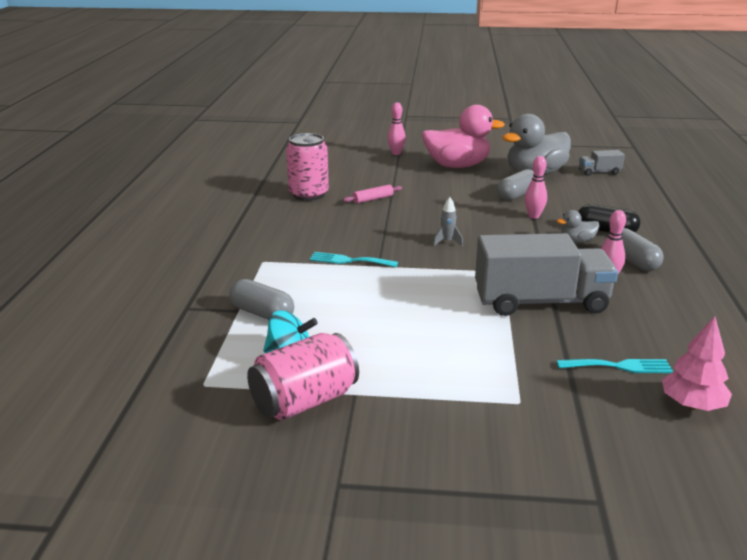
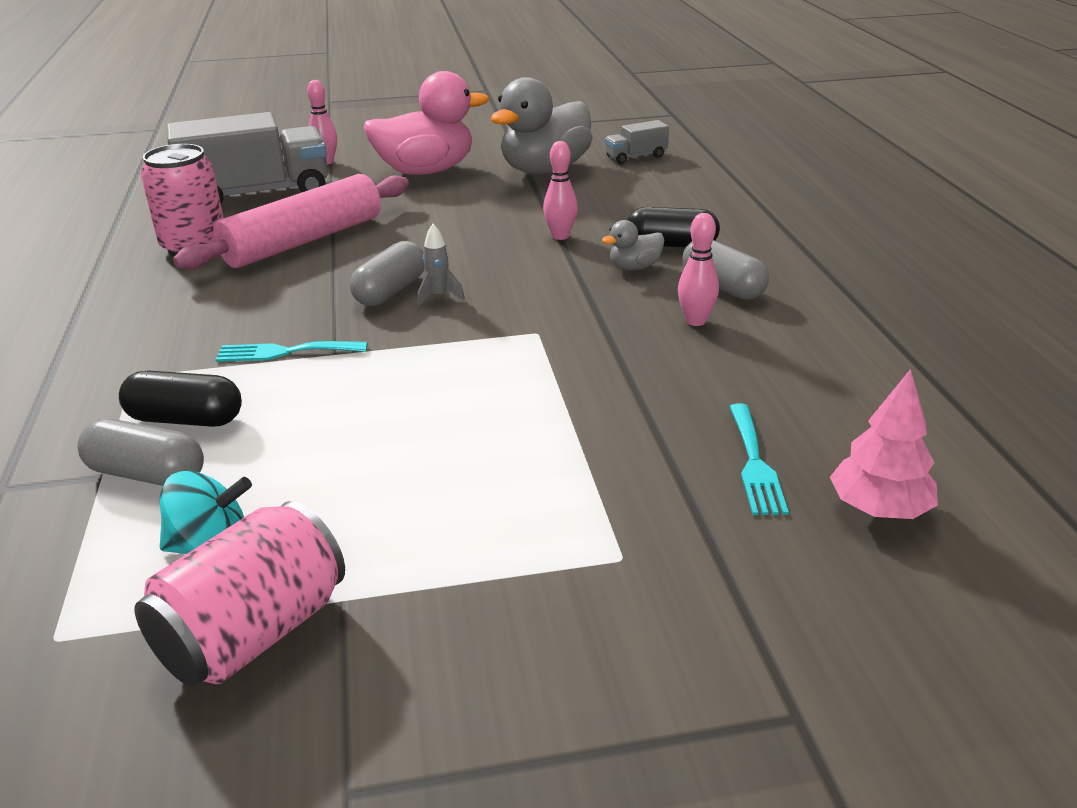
camera: 15 degrees left, 5 degrees up
(287, 288) = (186, 419): none -> black capsule
(373, 199) = (304, 241): pink rolling pin -> pink rolling pin, size x2.49
(516, 195) = (526, 206): grey capsule -> grey capsule (390, 291)
(541, 302) = (608, 375): grey truck -> grey truck (257, 193)
(619, 366) = (755, 463): turquoise fork -> turquoise fork turned 105 degrees clockwise

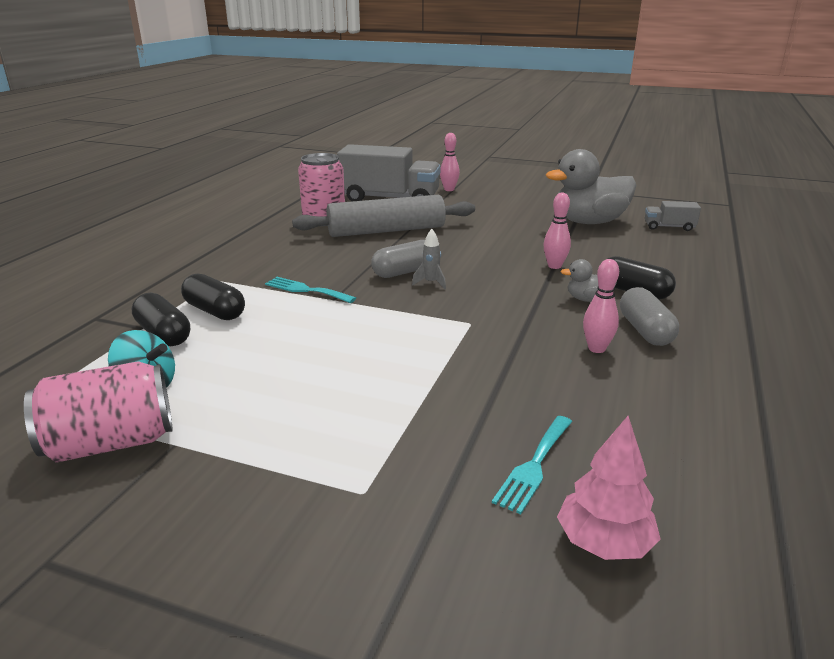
camera: 30 degrees right, 5 degrees down
(147, 474) = (163, 334): grey capsule -> black capsule
(304, 241) = (386, 231): pink rolling pin -> grey rolling pin
(426, 171) = (505, 207): pink duck -> none

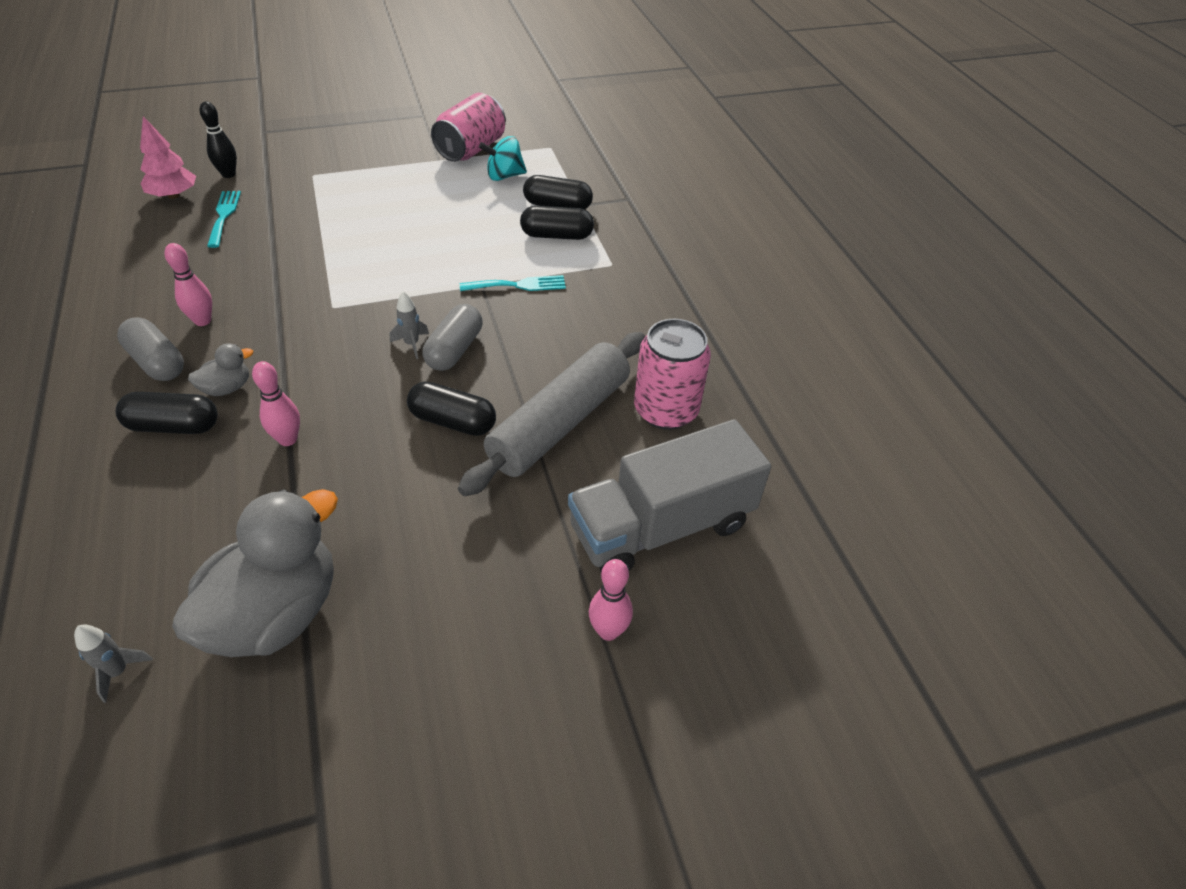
camera: 140 degrees right, 20 degrees up
(445, 246) = (453, 421): none -> black capsule
(494, 555) = (228, 174): none -> black bowling pin
(669, 227) = (118, 672): grey truck -> grey rocket

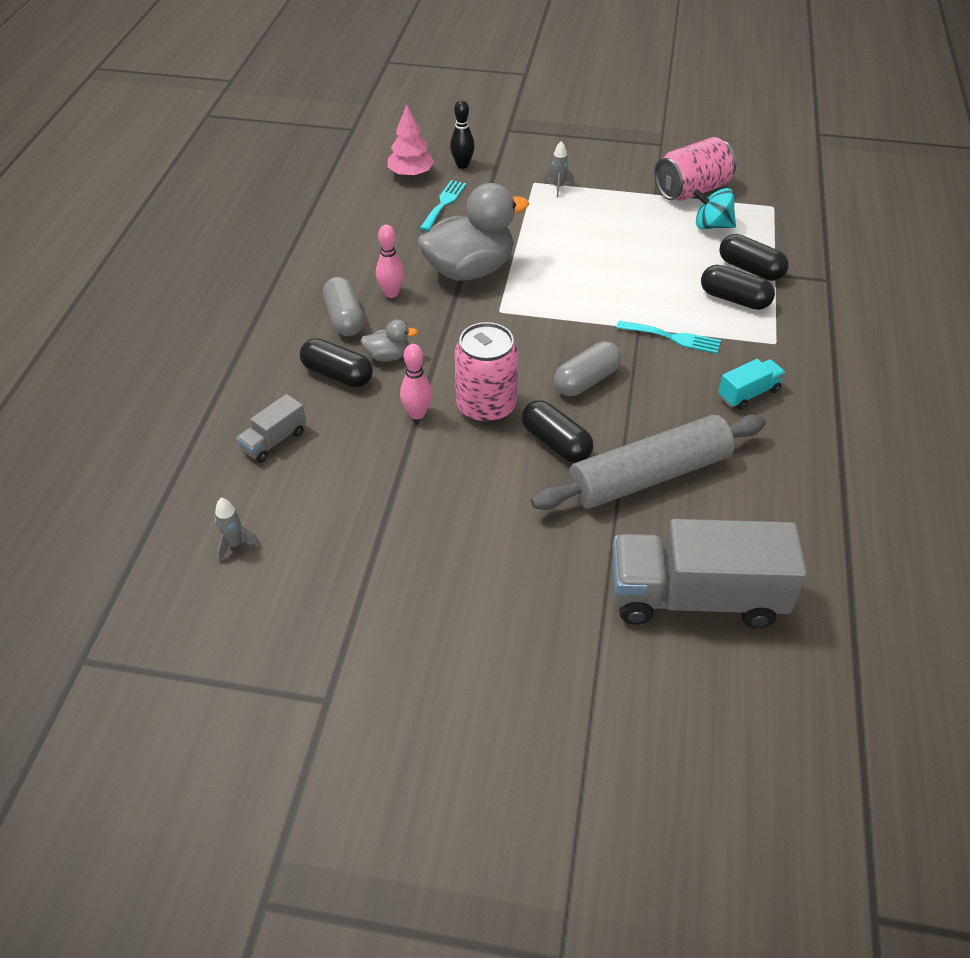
camera: 30 degrees right, 0 degrees up
(122, 527) = (274, 441): none -> grey truck
(276, 613) = (354, 546): grey duck -> grey duck (469, 270)
(412, 344) = (551, 364): grey rocket -> grey rocket (558, 187)
(608, 631) = (604, 663): pink bowling pin -> none
(611, 316) = (748, 394): none -> turquoise truck
(665, 410) = (755, 498): pink can -> pink can (486, 406)

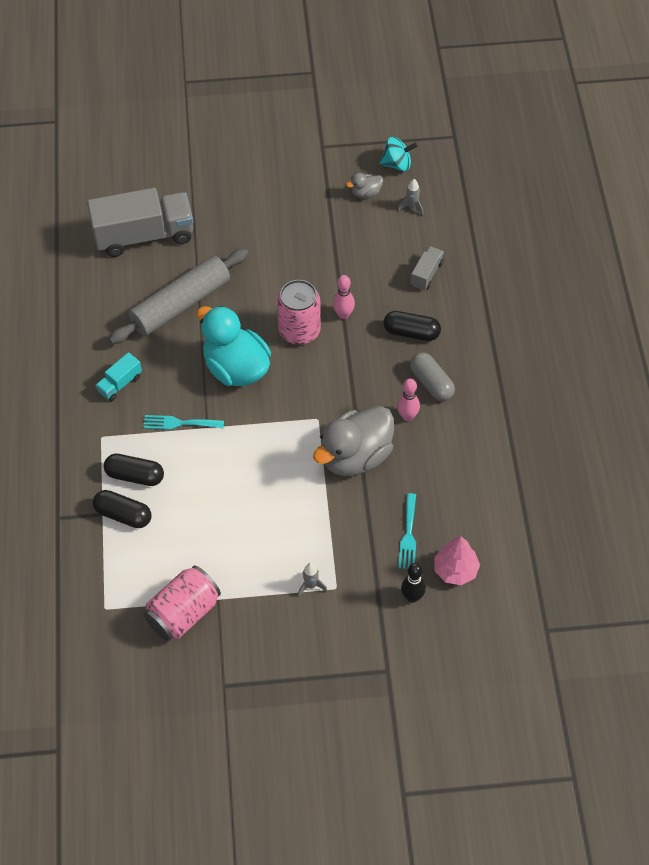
camera: 165 degrees right, 10 degrees up
(388, 356) = (383, 356): grey duck -> grey duck (365, 193)
(556, 443) = (245, 314): black capsule -> none
(586, 381) = (236, 368): grey capsule -> turquoise duck
(712, 225) = (160, 565): turquoise spinning top -> turquoise spinning top (397, 164)

